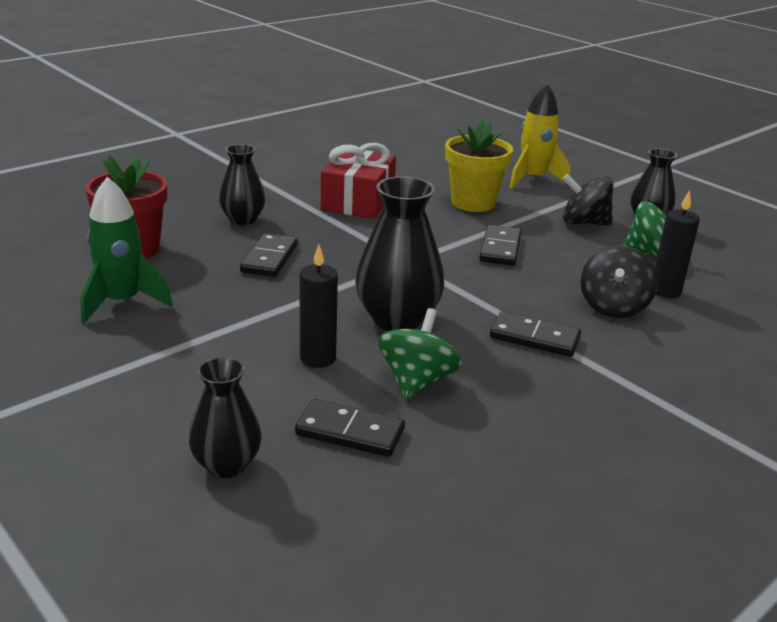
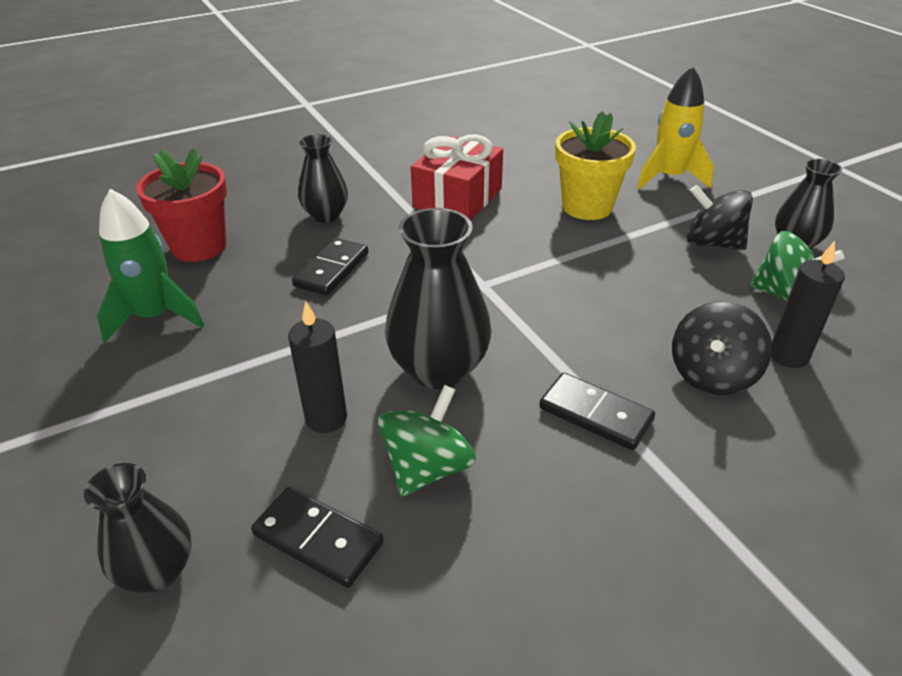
camera: 15 degrees right, 10 degrees up
(500, 248) = (597, 274): black domino -> none

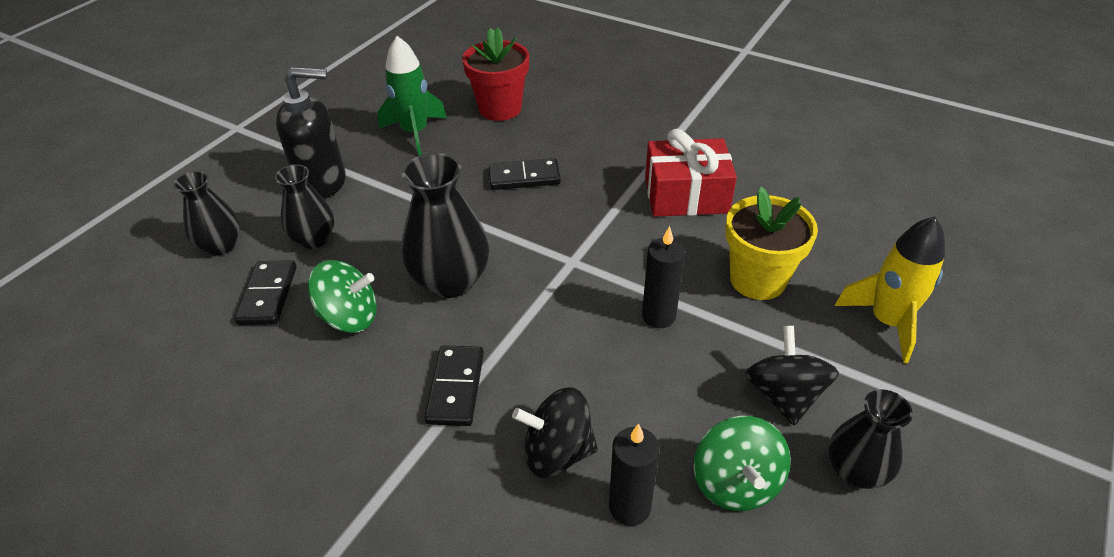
camera: 60 degrees right, 5 degrees up
(148, 423) = (323, 182): none -> black soap dispenser
(326, 215) = (590, 141): black vase -> black vase (314, 239)
(326, 418) = (368, 250): black candle -> black candle (658, 316)

